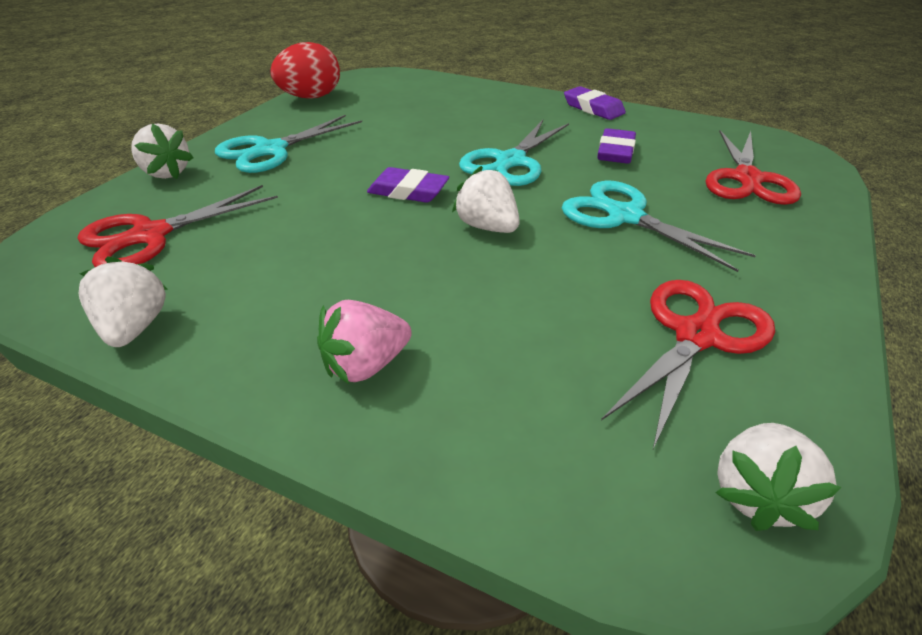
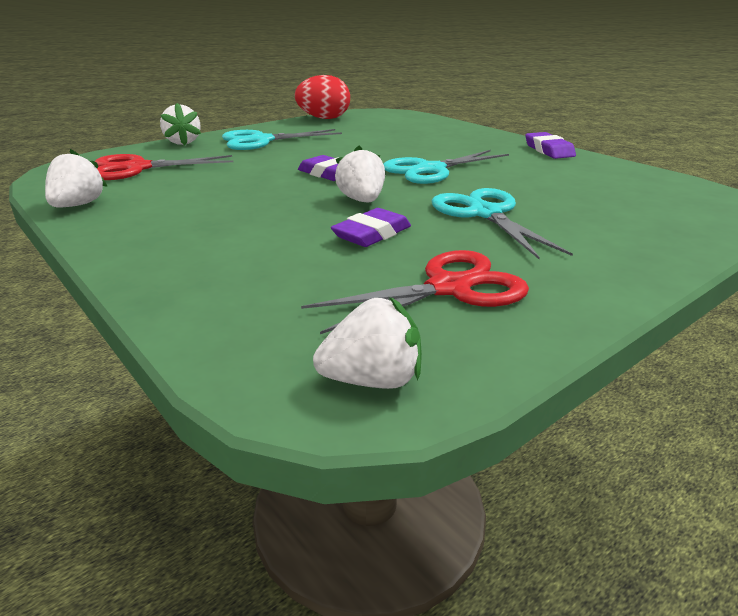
camera: 25 degrees right, 10 degrees down
(365, 365) = (184, 249): pink strawberry -> none
(615, 152) = (532, 177): purple eraser -> purple eraser (372, 234)
(747, 179) = (640, 211): red scissors -> none
(758, 495) = (372, 380): white strawberry -> white strawberry turned 150 degrees counterclockwise

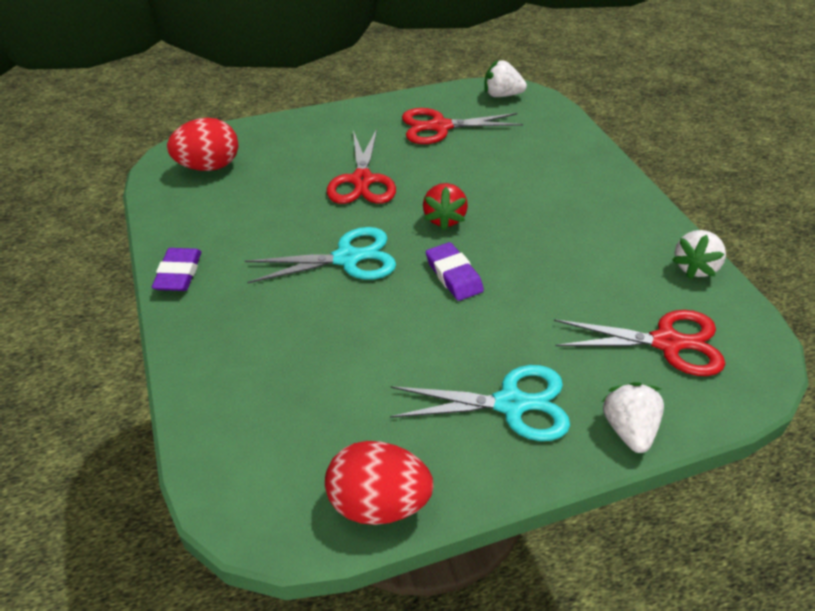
camera: 160 degrees left, 15 degrees up
(362, 200) = (444, 218): white strawberry -> red strawberry
(372, 234) = (458, 176): purple eraser -> none
(485, 213) = (362, 181): turquoise scissors -> red scissors
(668, 199) = (209, 166): none -> red egg

